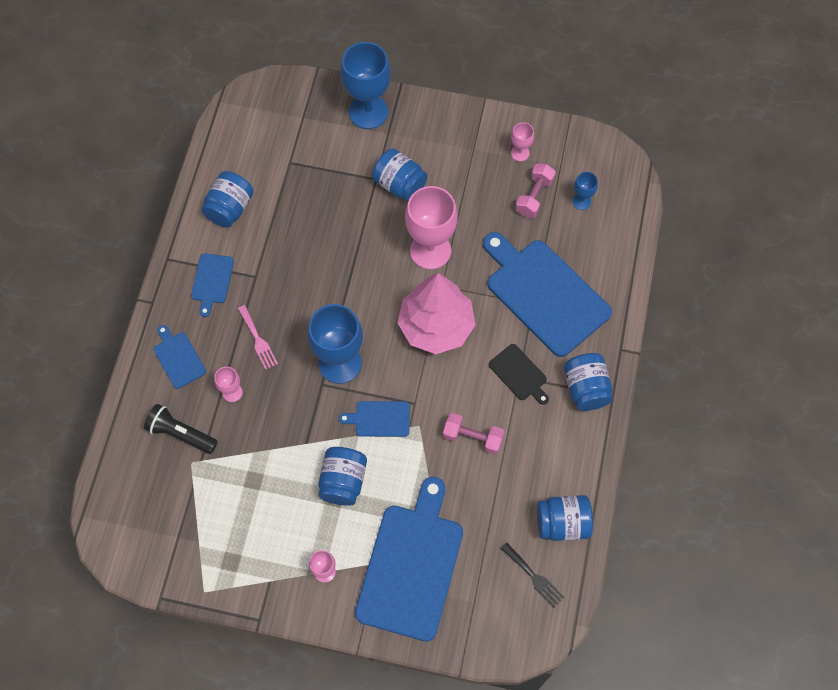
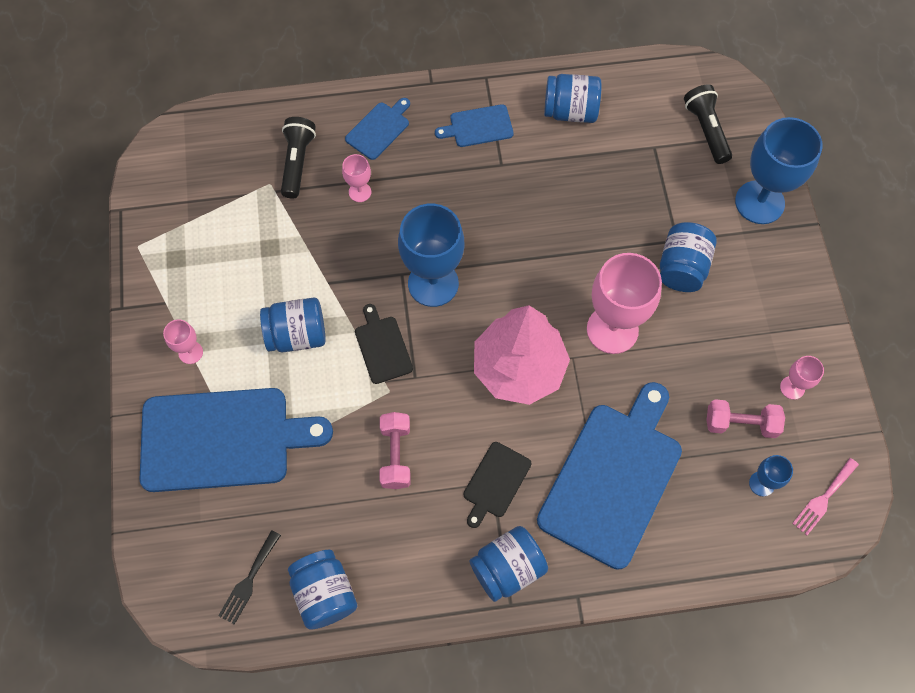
camera: 70 degrees right, 0 degrees up
(258, 340) = (428, 194): pink fork -> pink fork (823, 499)
(291, 121) = (706, 130): none -> black flashlight
(379, 419) = (382, 347): blue cutting board -> black cutting board

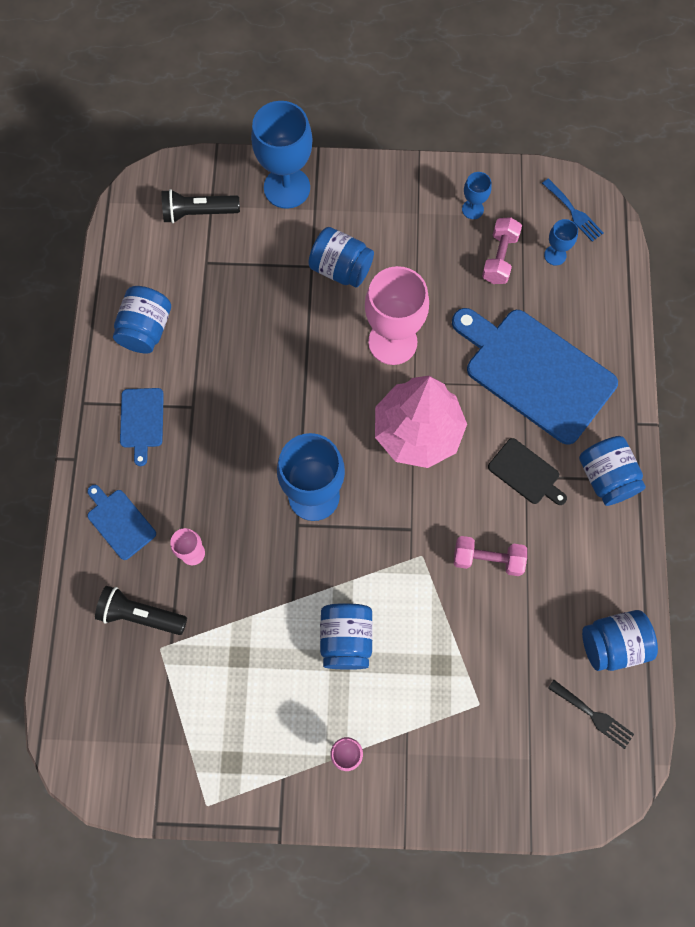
camera: 80 degrees left, 5 degrees up
(223, 439) = (447, 728): blue cutting board -> none
(382, 347) = (374, 555): black cutting board -> none
(792, 387) = (472, 209): pink goblet -> blue goblet
(823, 499) = (574, 212): pink fork -> blue fork

